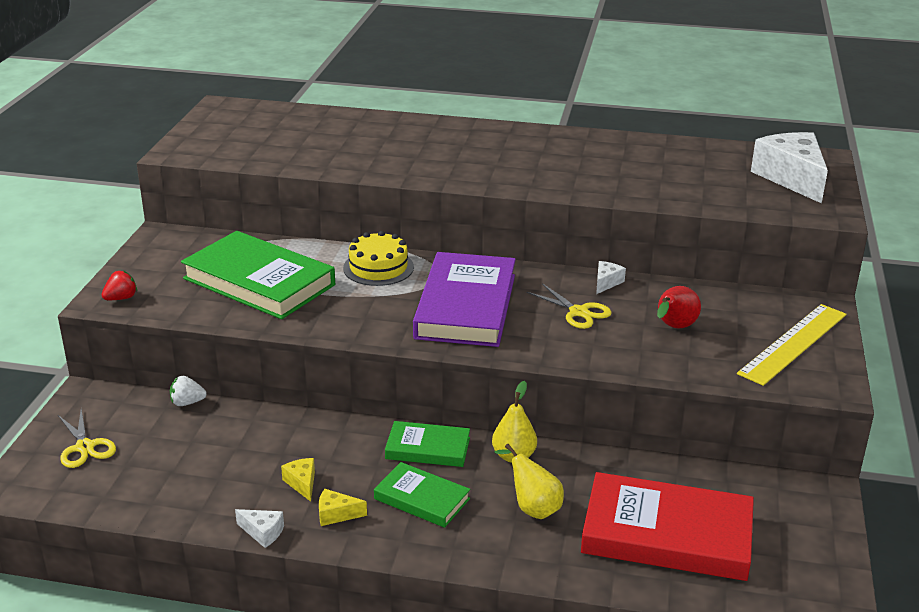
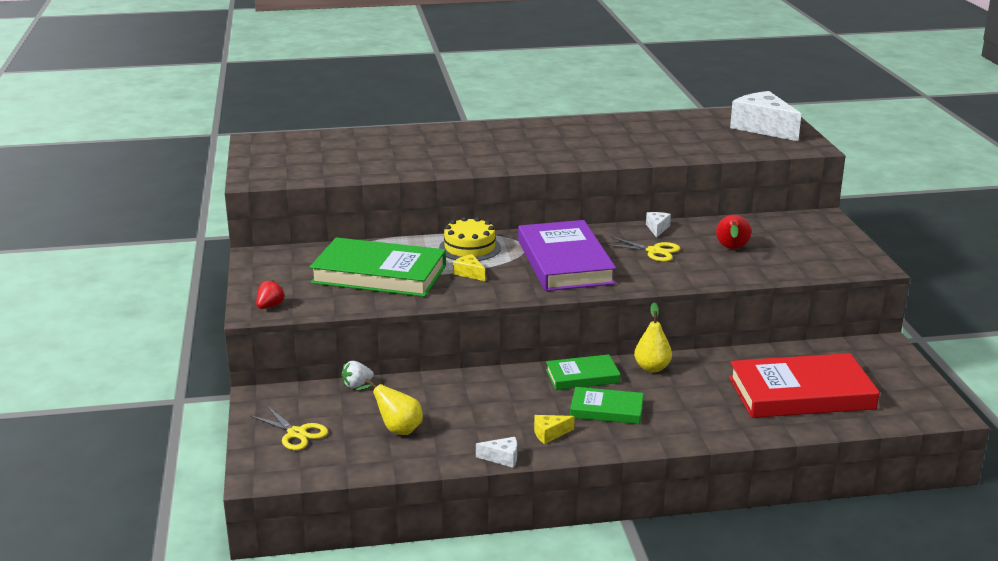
camera: 20 degrees left, 5 degrees down
(302, 483) = (504, 419): yellow cheese -> yellow cheese (469, 273)
(533, 508) = (694, 398): yellow pear -> yellow pear (397, 429)
(793, 343) = (823, 244): yellow ruler -> none

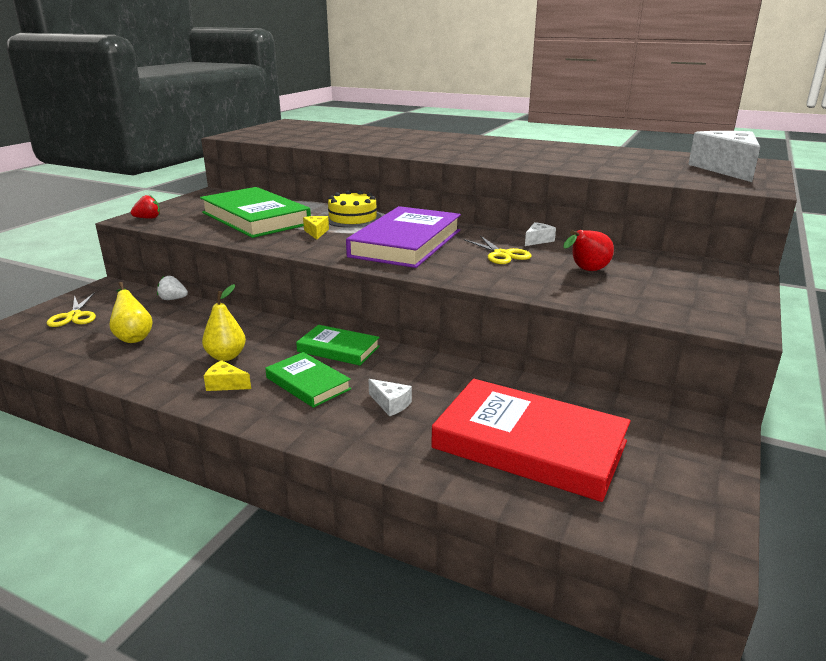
camera: 35 degrees right, 0 degrees up
(502, 458) = (154, 388): white cheese -> white cheese (391, 404)
(652, 368) = (410, 364): yellow pear -> yellow pear (226, 356)

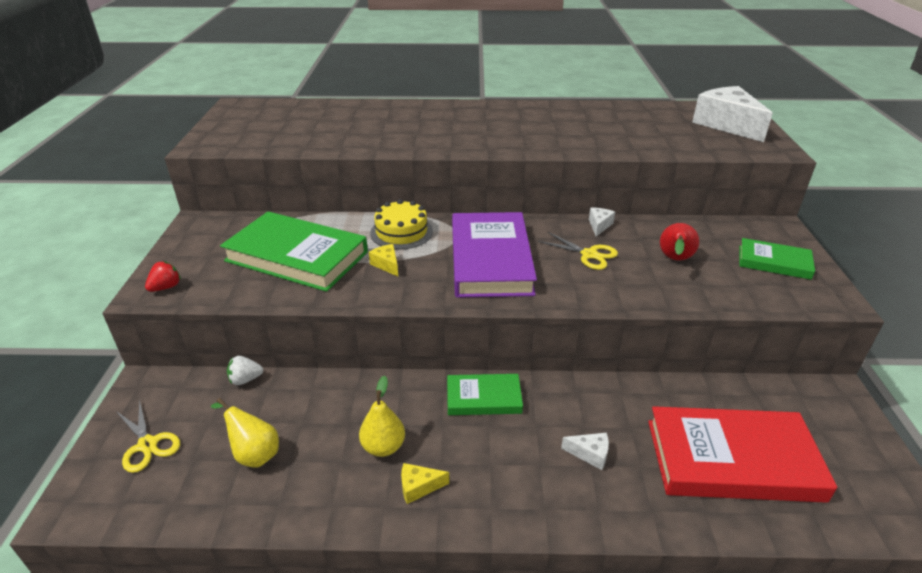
camera: 25 degrees left, 10 degrees up
(308, 383) = (496, 455): green book -> green book (774, 262)

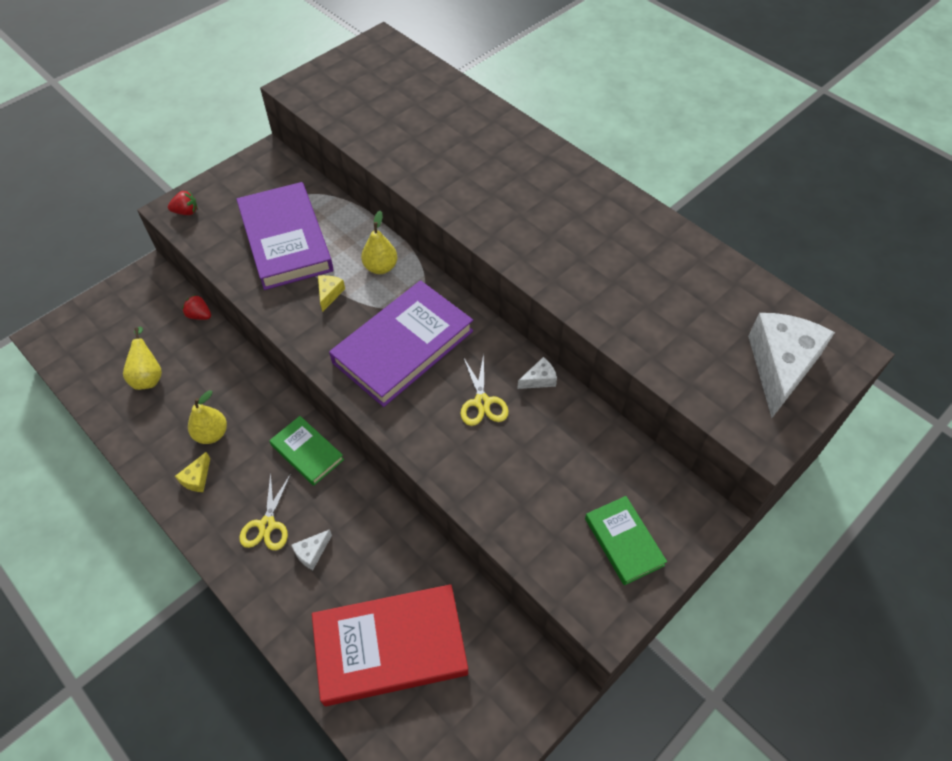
camera: 45 degrees right, 20 degrees up
(147, 445) = (110, 323): yellow scissors -> yellow scissors (267, 525)
(245, 380) = (199, 315): white strawberry -> red strawberry
(297, 256) = (285, 240): green book -> purple book
(401, 232) = (381, 267): yellow cake -> yellow pear
(418, 487) = (197, 478): yellow cheese -> yellow cheese turned 105 degrees counterclockwise
(590, 454) = (312, 552): white cheese -> white cheese turned 75 degrees clockwise
(674, 260) = (541, 465): red pear -> none
(732, 459) = (390, 646): red book -> red book turned 60 degrees counterclockwise

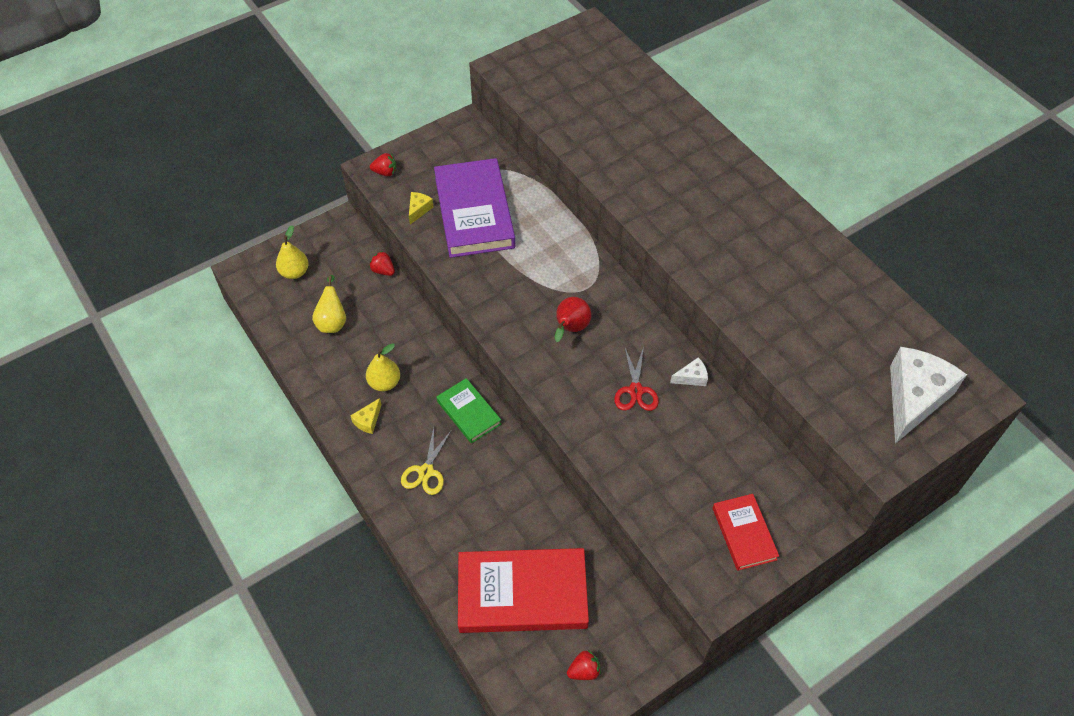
camera: 10 degrees right, 0 degrees up
(312, 552) = (463, 502): white cheese -> none
(329, 294) = (509, 270): yellow cheese -> yellow cheese (419, 210)
(381, 267) = (559, 250): yellow pear -> yellow pear (295, 272)
(403, 347) = (570, 329): purple book -> red pear
(471, 725) = (584, 671): none -> red strawberry
(482, 402) = (635, 391): yellow scissors -> red scissors
(624, 542) = (744, 533): green book -> red book

